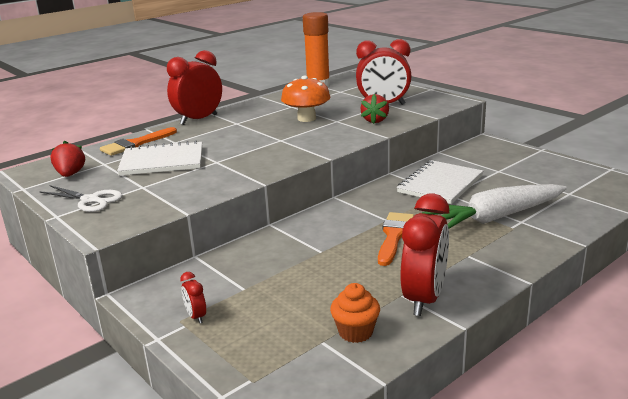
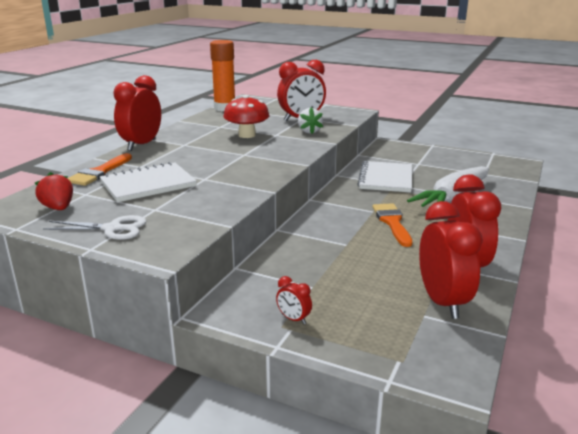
camera: 25 degrees left, 0 degrees up
(306, 118) = (247, 135): orange mushroom -> red mushroom
(355, 332) = (442, 302): orange cupcake -> red clock
(375, 120) = (309, 131): red strawberry -> white strawberry

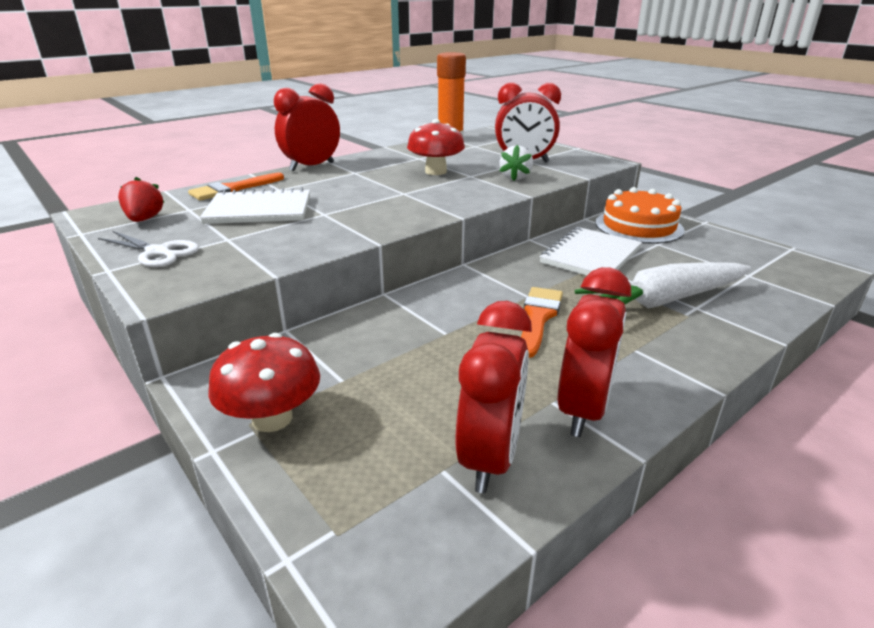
camera: 25 degrees right, 5 degrees up
(293, 319) = (272, 418): red clock -> red mushroom
(396, 154) = (638, 226): none -> orange cake

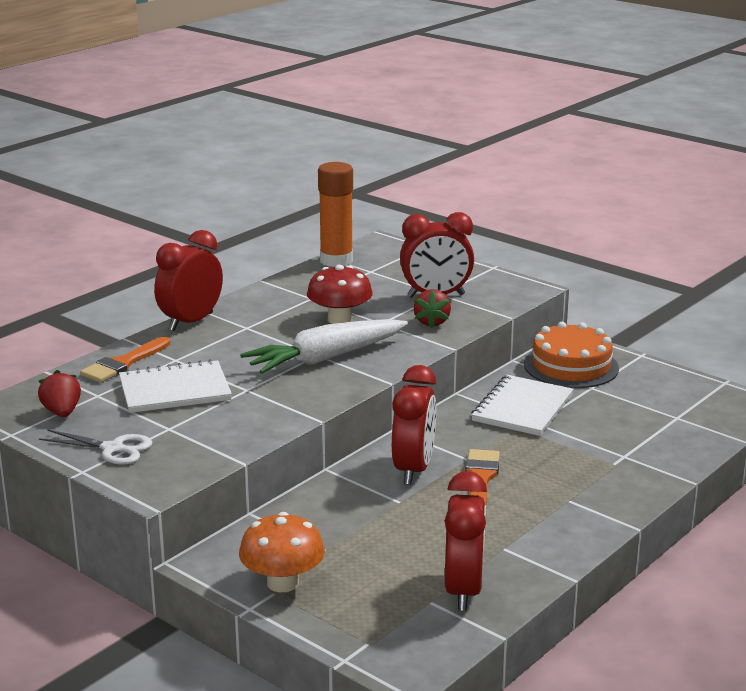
camera: 10 degrees left, 5 degrees down
(272, 418) = (283, 582): red mushroom -> orange mushroom
(515, 177) = (432, 322): white strawberry -> red strawberry
(583, 410) = (528, 551): red clock -> red clock (413, 469)
(663, 301) = (594, 452): white carrot -> white carrot (325, 358)

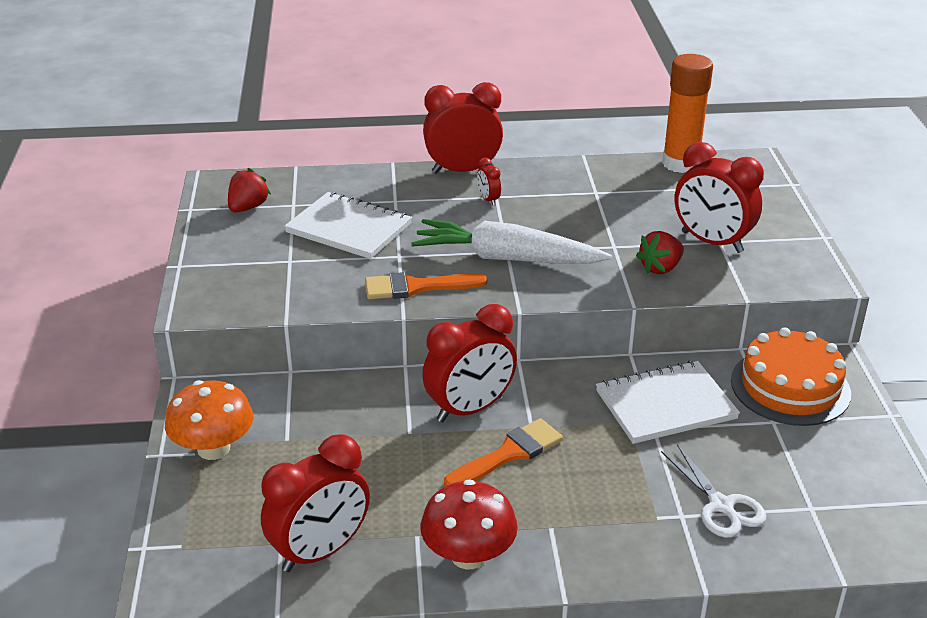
camera: 45 degrees right, 10 degrees up
(112, 449) = (226, 257): white scissors -> white scissors (721, 505)
(123, 363) = (354, 185): orange brush -> orange brush (417, 287)
(245, 331) = (488, 200): none -> red clock
(340, 319) = (583, 225): red mushroom -> red mushroom (468, 555)

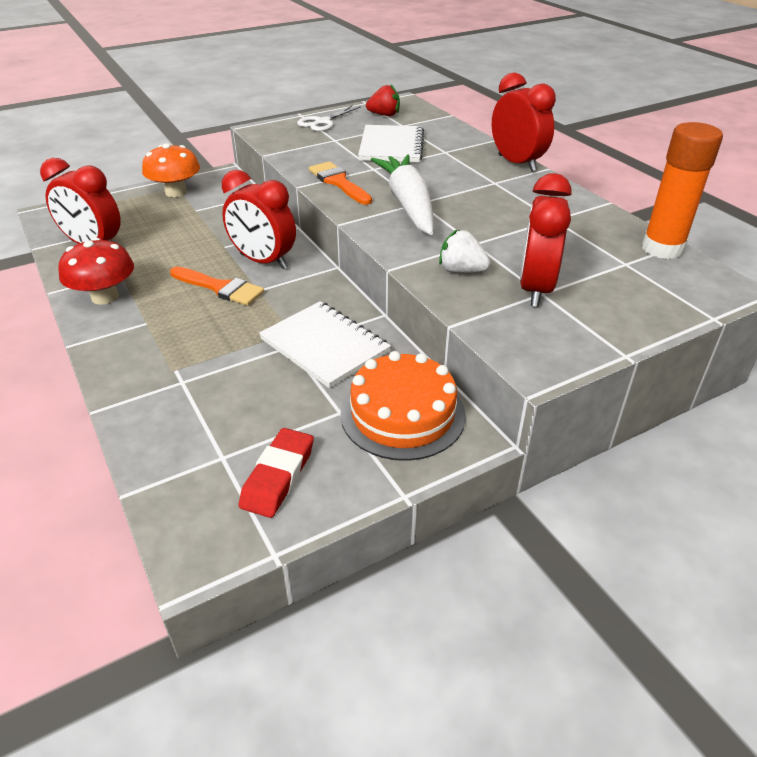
camera: 65 degrees right, 5 degrees up
(488, 200) = (485, 181): red clock -> none
(660, 268) = (461, 271): red strawberry -> white strawberry
(721, 505) = (203, 401): white scissors -> white scissors (322, 122)
(848, 478) = (278, 476): none -> red eraser

